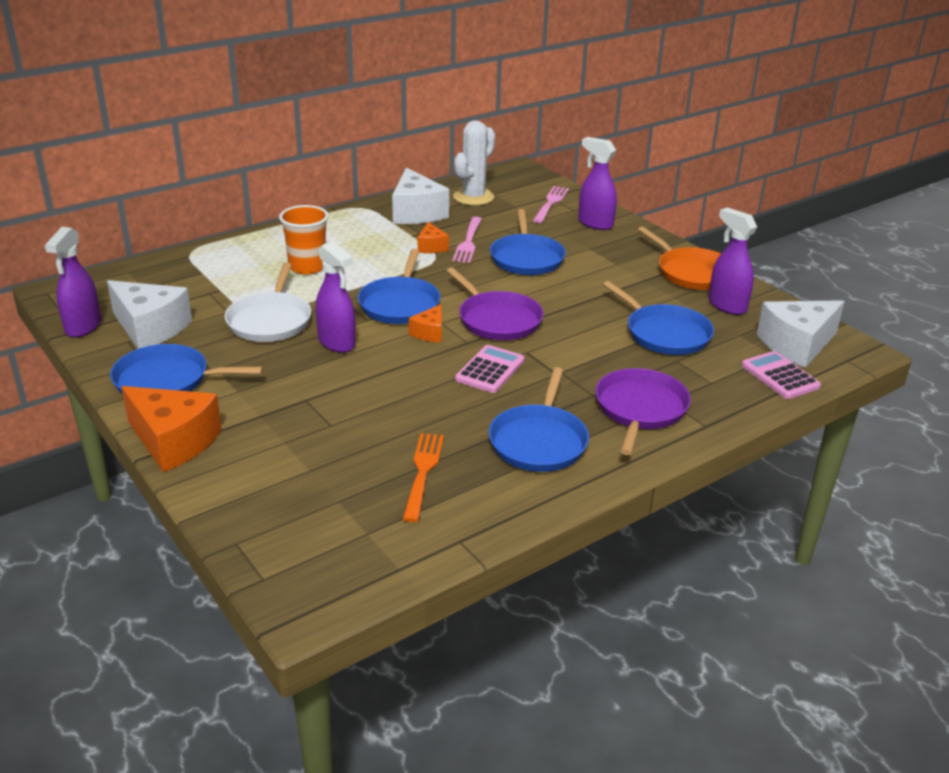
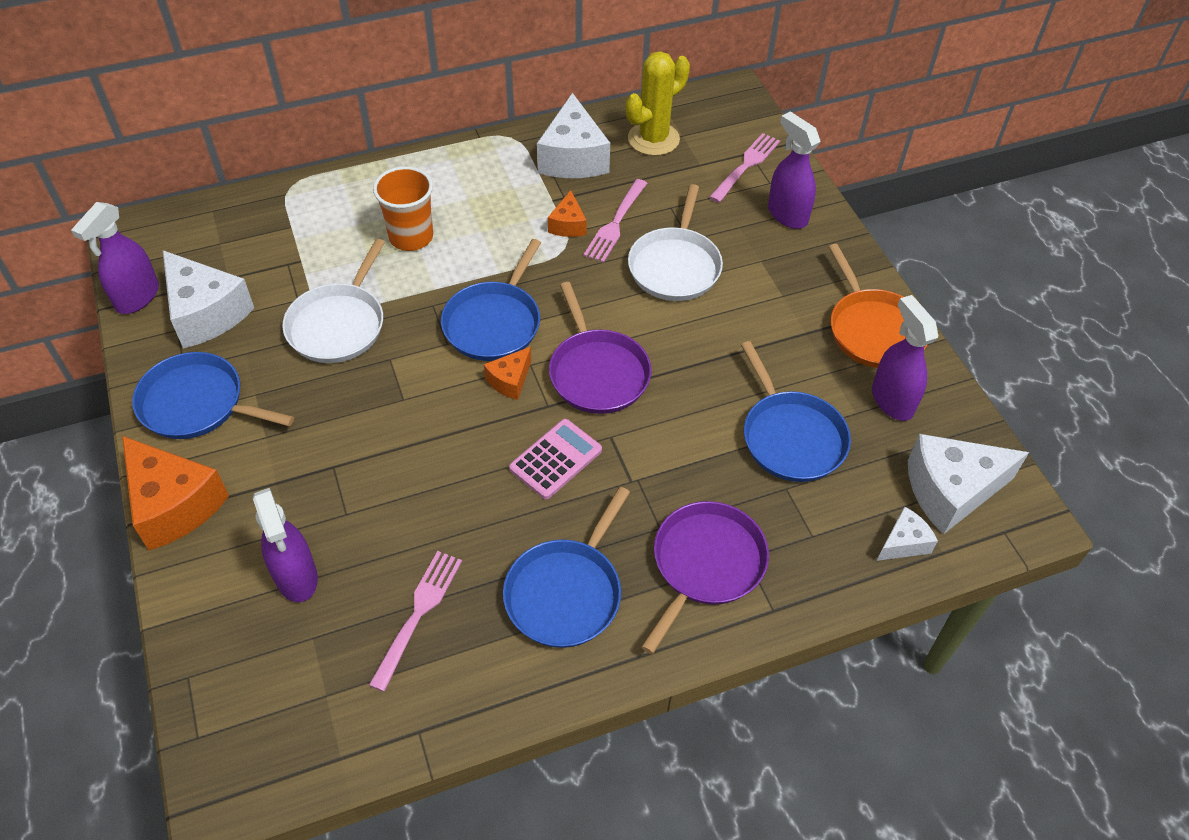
camera: 15 degrees right, 20 degrees up
(337, 343) = (399, 377): purple spray bottle -> purple spray bottle (296, 577)
(423, 473) = (418, 615): orange fork -> pink fork
(473, 197) = (653, 139): white cactus -> yellow cactus
(526, 258) = (675, 266): blue pan -> white pan
(780, 376) = (903, 543): pink calculator -> white cheese

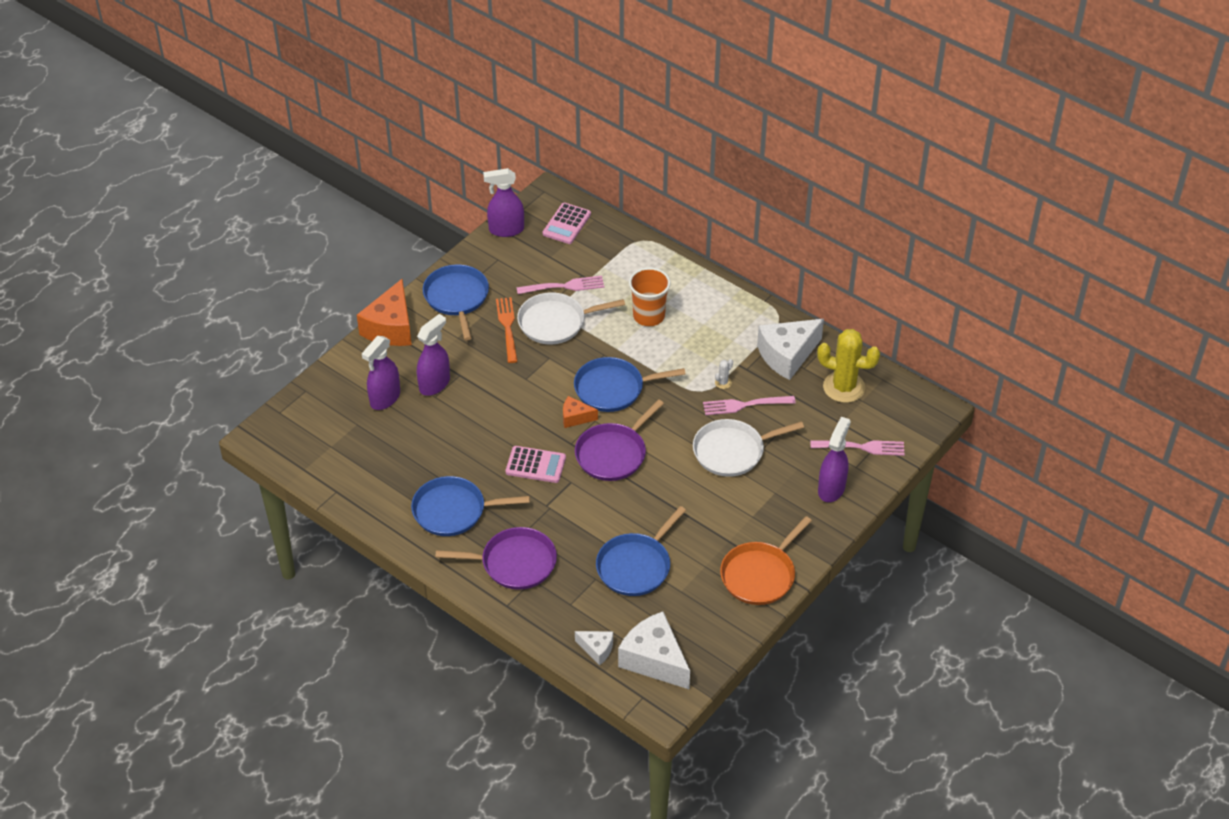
camera: 60 degrees right, 5 degrees down
(192, 237) = (566, 224): none -> pink calculator
(206, 313) = (518, 264): white cheese -> none
(301, 376) = (508, 328): none -> orange fork
(418, 615) = (397, 457): pink fork -> pink fork (563, 286)
(568, 225) = (723, 383): orange cheese -> white cactus
(892, 400) = (705, 605): purple spray bottle -> purple spray bottle (434, 384)

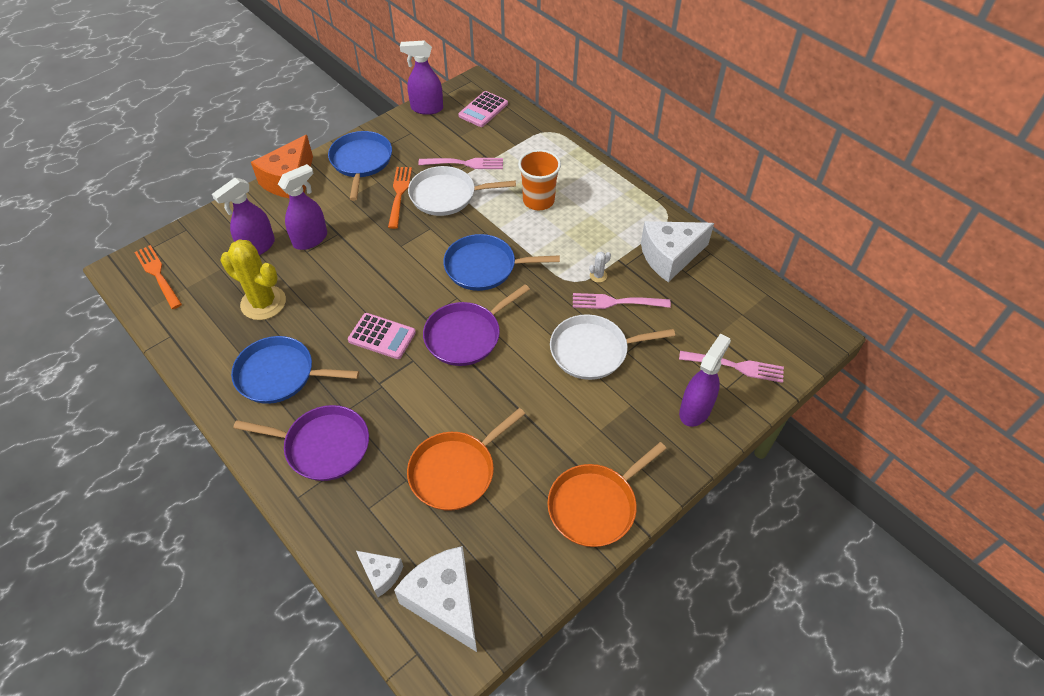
camera: 10 degrees right, 5 degrees up
(298, 438) = (158, 275): none -> orange fork
(575, 417) = (438, 291): orange cheese -> none
(636, 566) = (456, 471): blue pan -> orange pan
(844, 387) = (724, 297): yellow cactus -> yellow cactus (263, 303)

